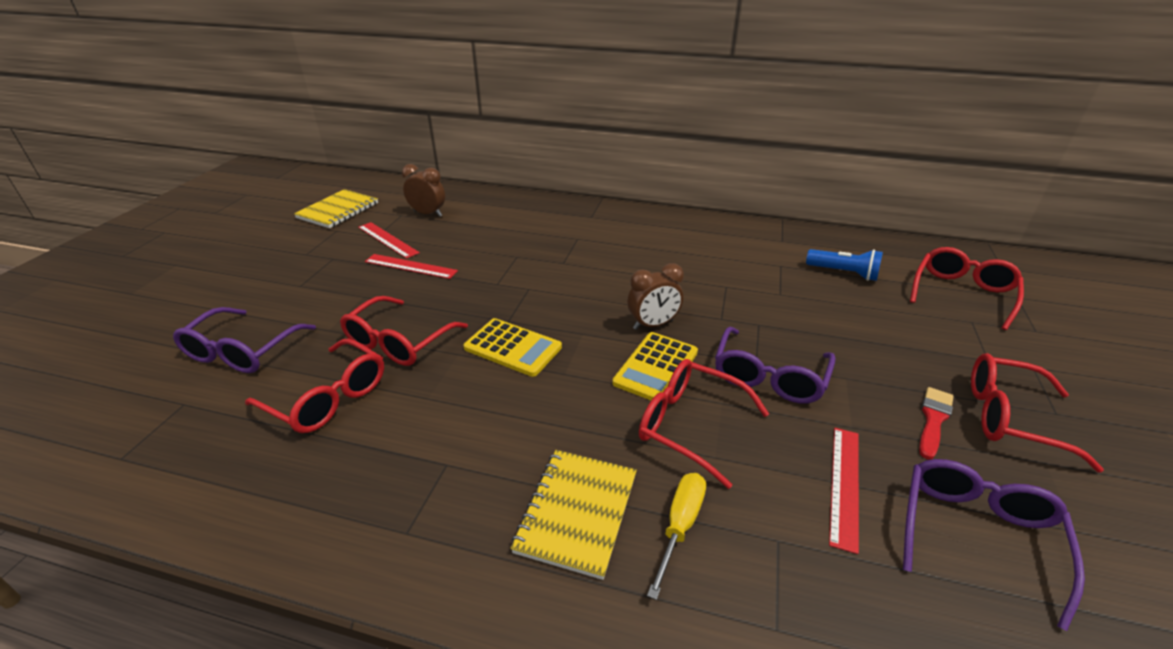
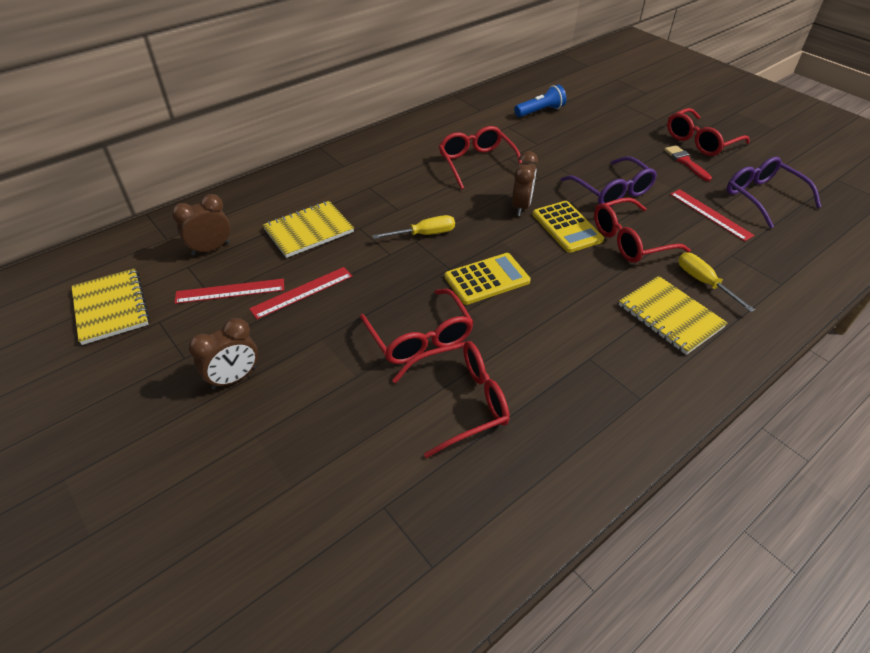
camera: 55 degrees left, 10 degrees up
(242, 351) = (332, 446): purple glasses -> none
(296, 280) = (234, 378): none -> brown clock
(488, 238) = (308, 231): none -> yellow notebook
(543, 289) = (424, 234): none -> yellow screwdriver
(962, 294) = (598, 91): red glasses -> red glasses (477, 163)

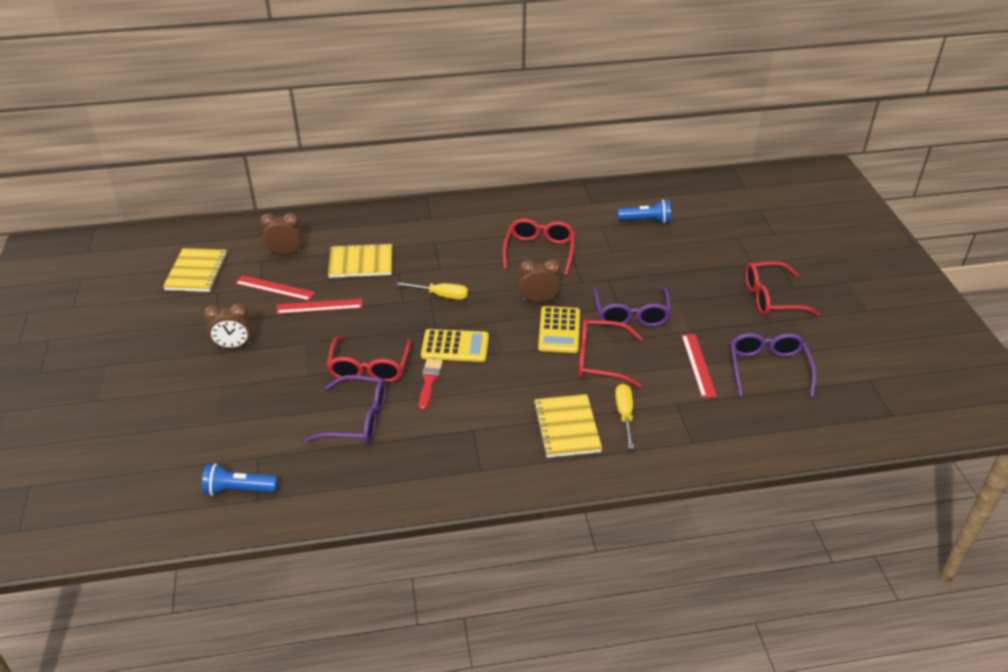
camera: 30 degrees right, 5 degrees down
(397, 565) = (239, 489): none -> blue flashlight
(460, 401) = (357, 419): red glasses -> purple glasses
(521, 206) = (539, 300): brown clock -> brown clock turned 135 degrees counterclockwise
(686, 162) = (732, 312): red brush -> red brush (429, 381)

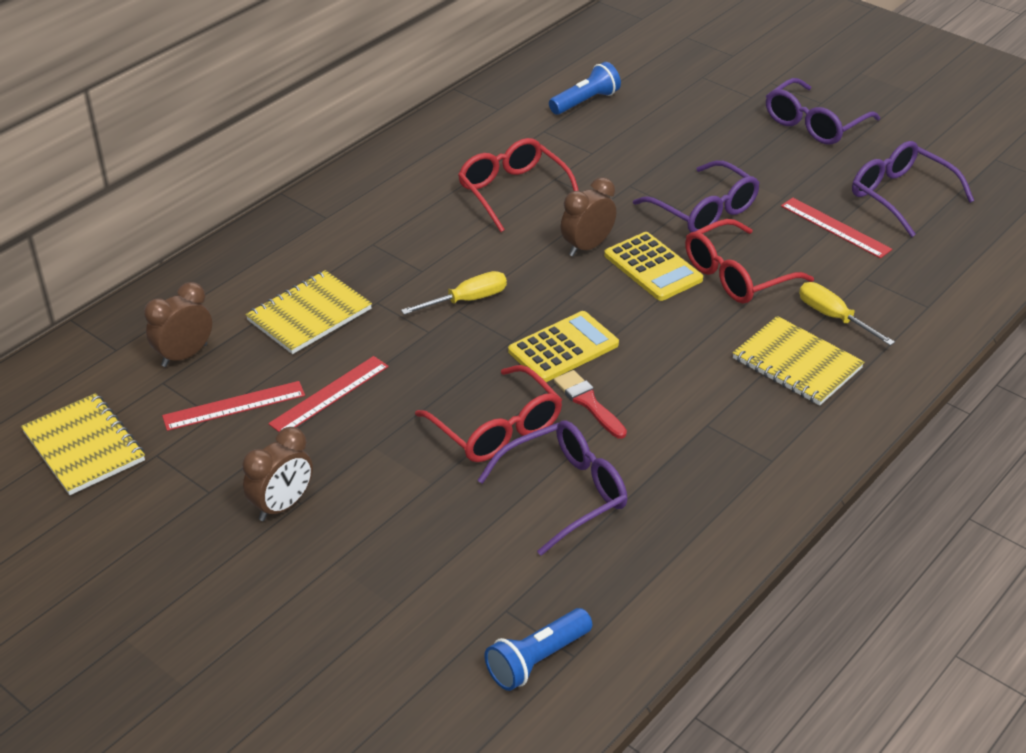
camera: 40 degrees left, 0 degrees up
(771, 298) = (814, 123): red glasses -> purple glasses

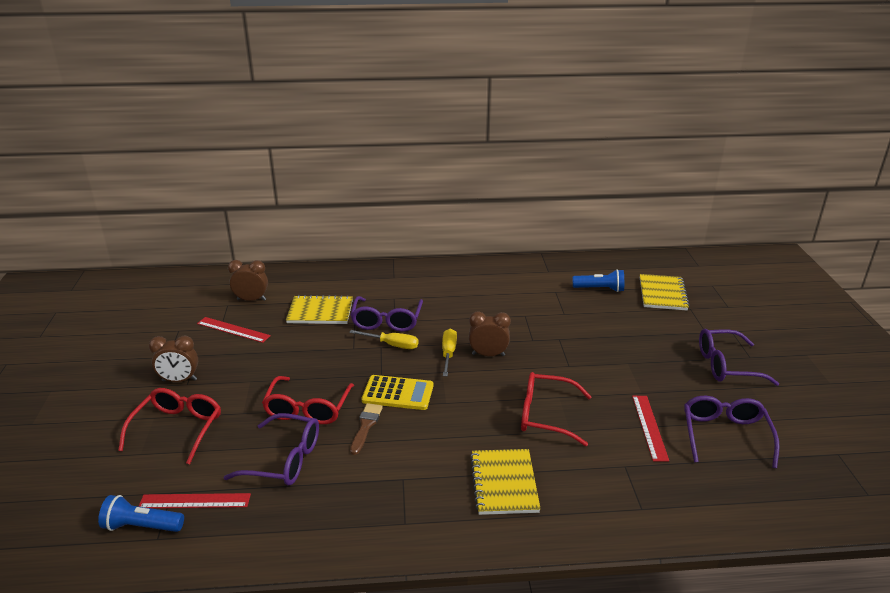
camera: 45 degrees right, 10 degrees down
(84, 446) = (164, 312): yellow notebook -> yellow notebook (662, 294)
(330, 395) = (271, 348): red ruler -> red ruler (195, 501)
(513, 192) = (493, 311): red glasses -> red glasses (177, 429)
(588, 402) = (366, 426): red brush -> brown brush
(653, 267) = (505, 384): yellow calculator -> none
(703, 210) = (581, 373): purple glasses -> purple glasses (387, 321)
(833, 317) = (568, 473): yellow screwdriver -> yellow screwdriver (448, 353)

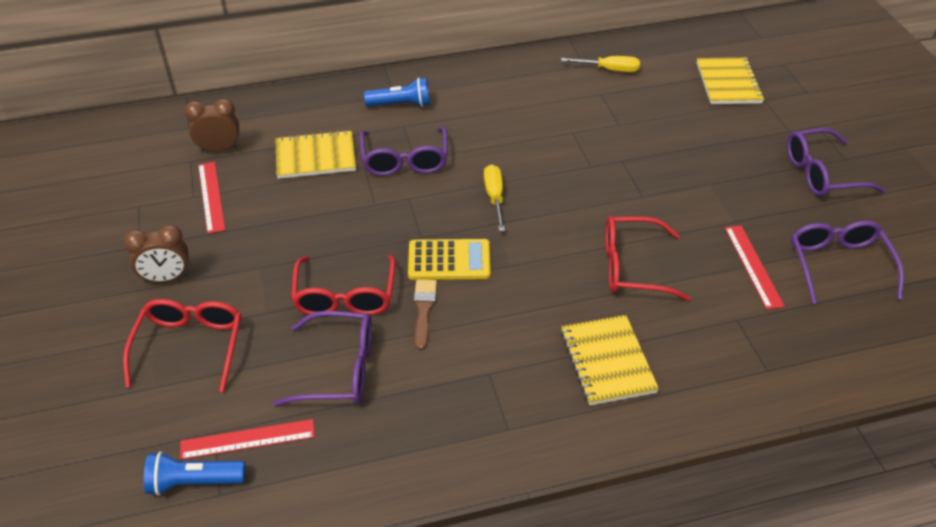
camera: 10 degrees left, 15 degrees up
(233, 330) = (211, 196): red ruler -> red ruler turned 60 degrees clockwise
(392, 345) = (422, 194): yellow screwdriver -> yellow screwdriver (609, 70)
(488, 355) = (543, 193): brown clock -> none
(600, 289) = (653, 84): blue flashlight -> blue flashlight (401, 104)

